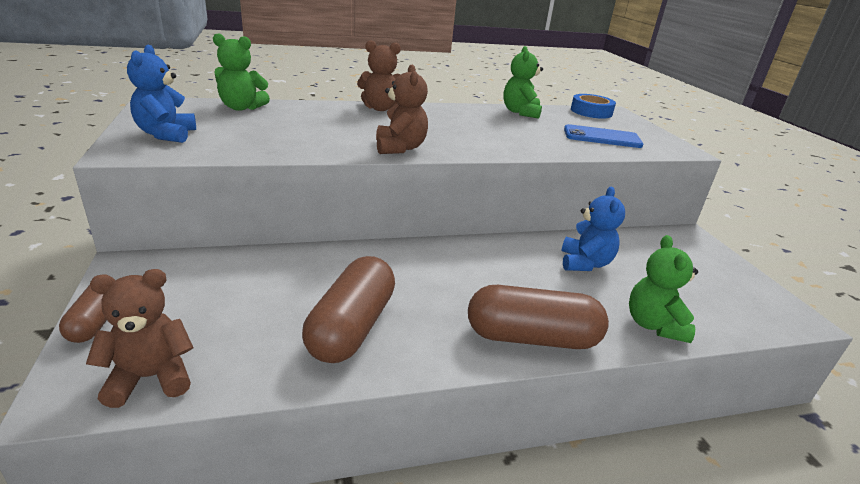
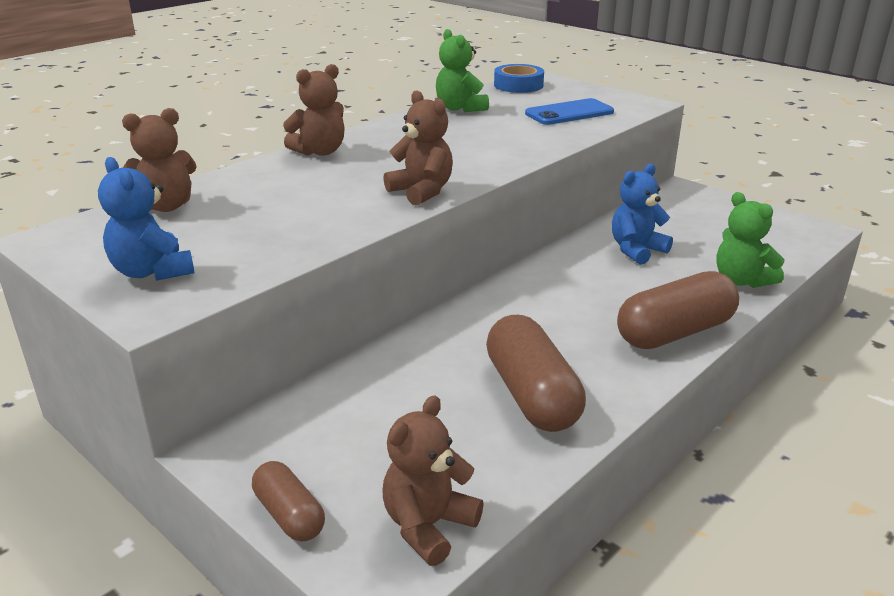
camera: 30 degrees left, 0 degrees up
(241, 108) = (166, 206): green teddy bear -> brown teddy bear
(584, 263) = (636, 250): blue teddy bear -> blue teddy bear turned 105 degrees counterclockwise

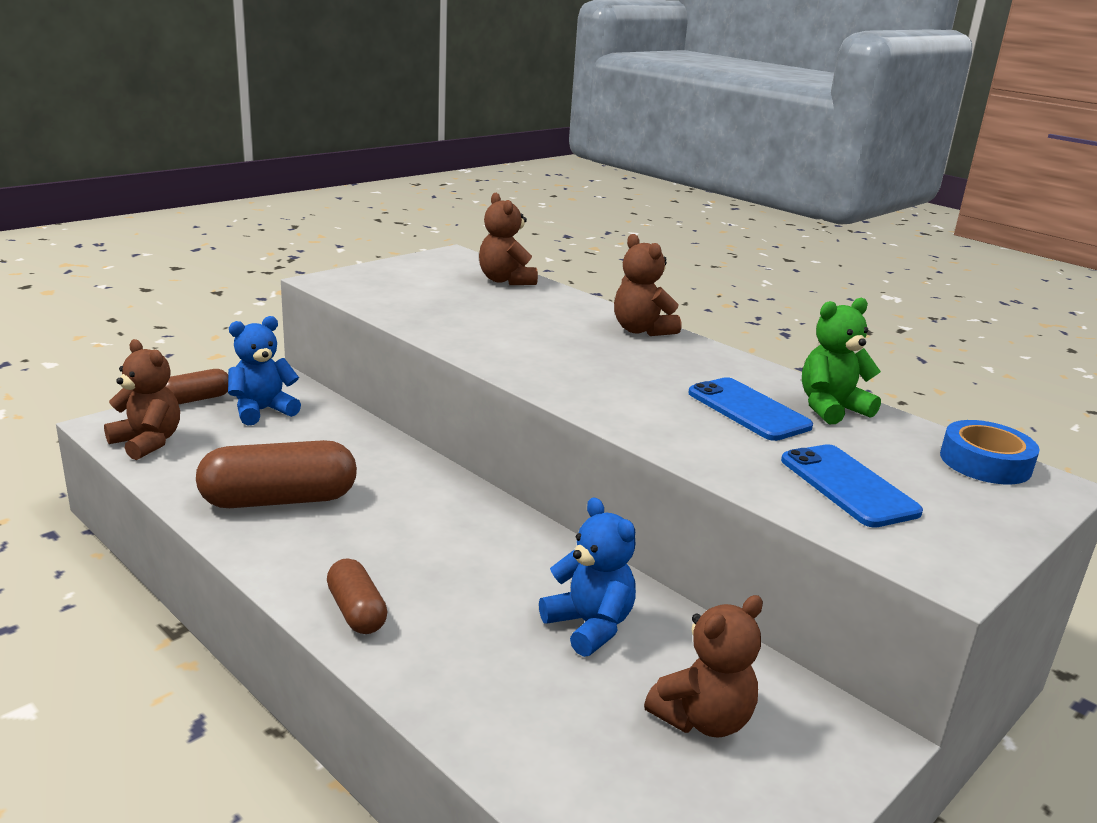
camera: 90 degrees right, 5 degrees down
(152, 272) = (386, 280): blue teddy bear -> blue teddy bear (262, 411)
(421, 191) = (525, 367): brown teddy bear -> brown teddy bear (703, 719)
(473, 127) = (748, 410): none -> blue phone
(675, 332) = (356, 611): brown capsule -> brown capsule, size x0.56
(741, 280) = (482, 713): green teddy bear -> none

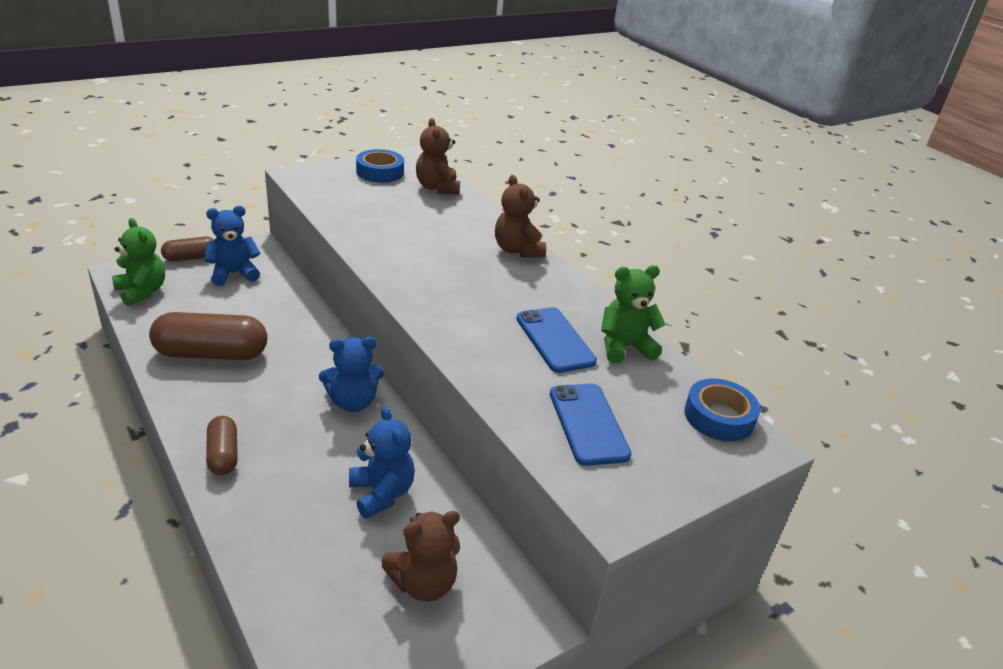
camera: 10 degrees right, 10 degrees up
(147, 442) = (142, 292): brown teddy bear -> green teddy bear
(426, 271) = (380, 172): none -> blue tape
(495, 531) = (353, 402): none -> blue teddy bear

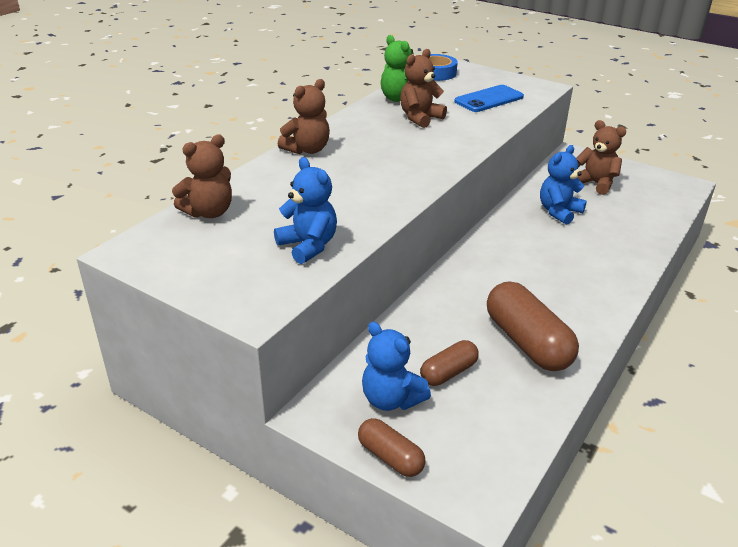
camera: 110 degrees left, 0 degrees up
(142, 292) = (494, 453): green teddy bear -> none
(223, 455) = (611, 281): brown capsule -> brown capsule (448, 372)
(353, 402) = (497, 248): blue teddy bear -> blue teddy bear (308, 246)
(380, 172) = (194, 258): blue tape -> none
(555, 340) = (420, 118): blue phone -> brown teddy bear

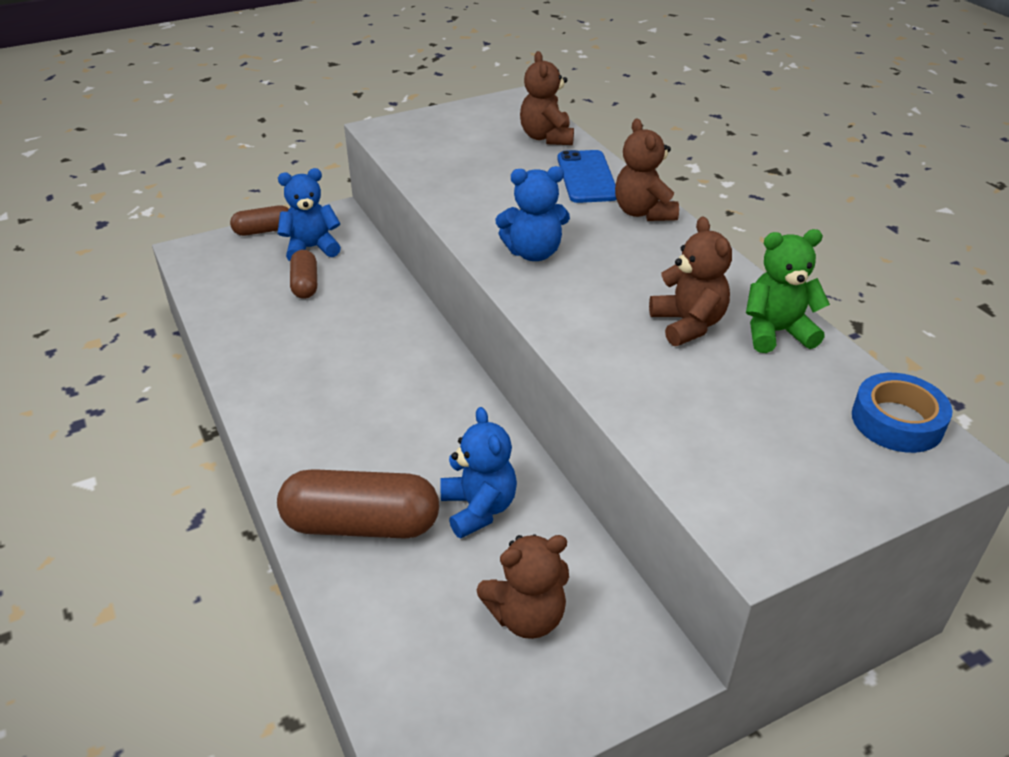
camera: 120 degrees right, 5 degrees up
(308, 246) = (443, 166): blue teddy bear -> blue teddy bear (533, 253)
(489, 99) = (727, 430): blue phone -> blue phone (587, 177)
(527, 342) = (287, 343): brown capsule -> brown capsule (361, 524)

